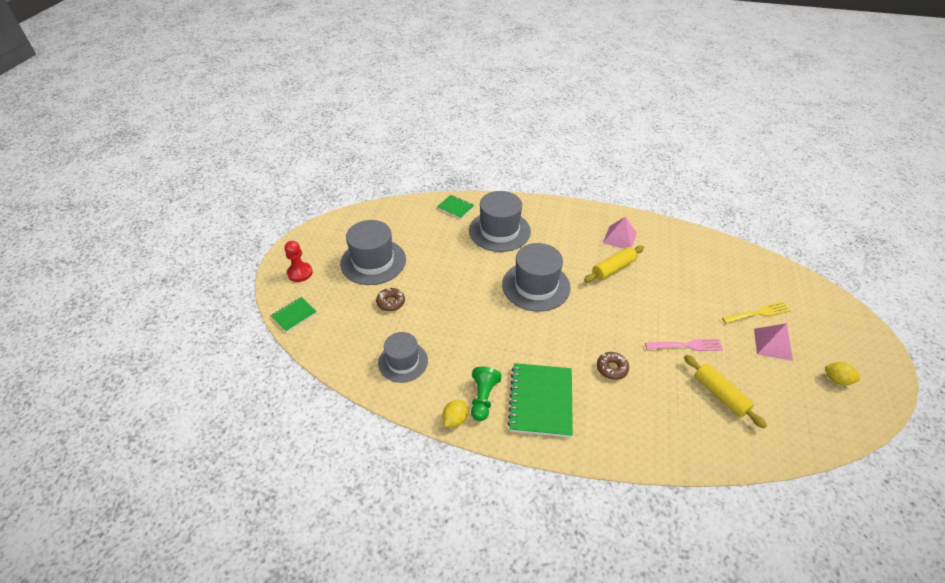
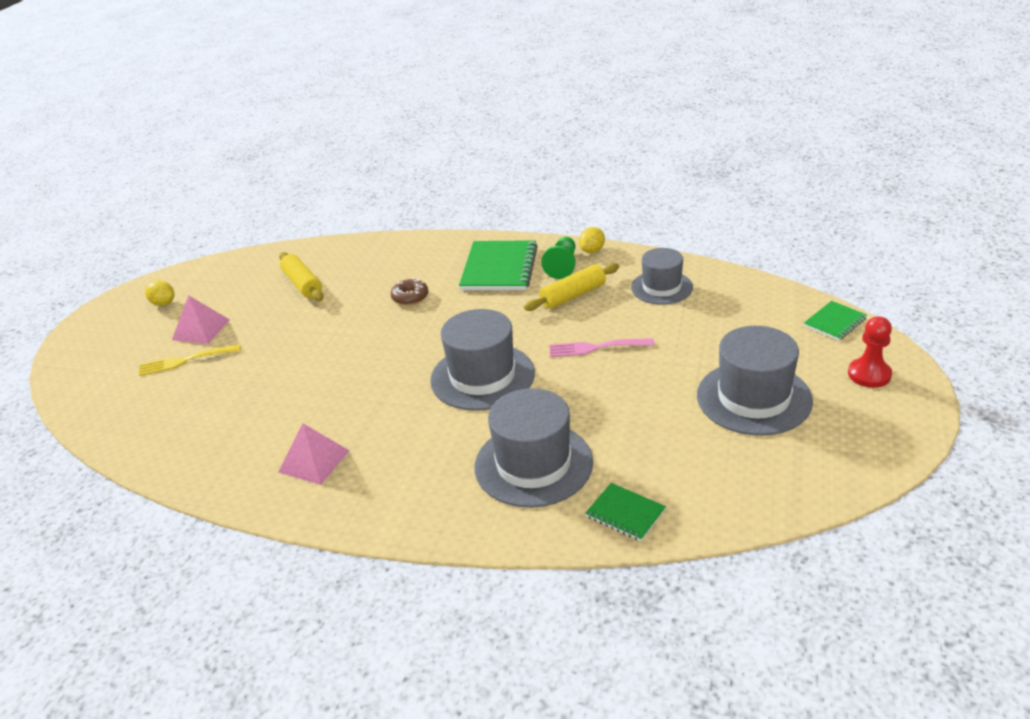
camera: 175 degrees left, 10 degrees down
(391, 302) = (700, 344): brown donut -> none
(613, 268) = (352, 407): yellow rolling pin -> yellow rolling pin (573, 295)
(686, 346) = (308, 322): pink fork -> pink fork (597, 347)

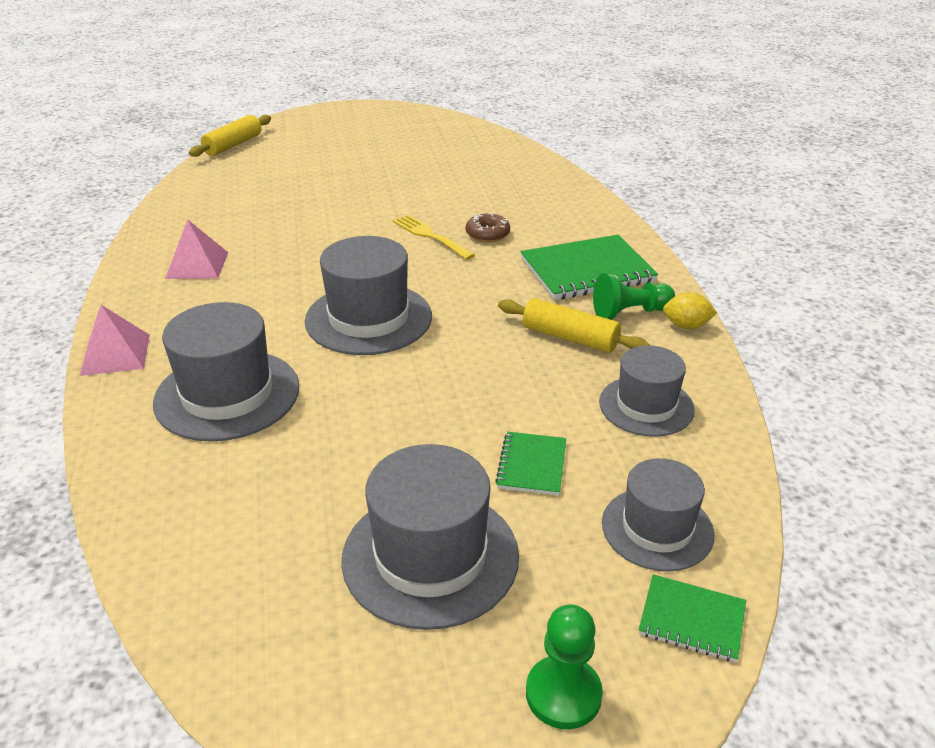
camera: 60 degrees right, 0 degrees up
(163, 303) = (394, 126): yellow lemon -> none
(186, 360) = (317, 163): yellow fork -> yellow fork (431, 236)
(201, 329) = (365, 153): pink pyramid -> pink pyramid (115, 354)
(302, 284) = (467, 173): yellow rolling pin -> yellow rolling pin (233, 145)
(597, 347) = (470, 384): pink fork -> none
(625, 513) = (156, 486): green notebook -> green notebook (532, 465)
(766, 314) = (657, 528): none -> grey hat
(869, 374) = (563, 694): red pawn -> green pawn

